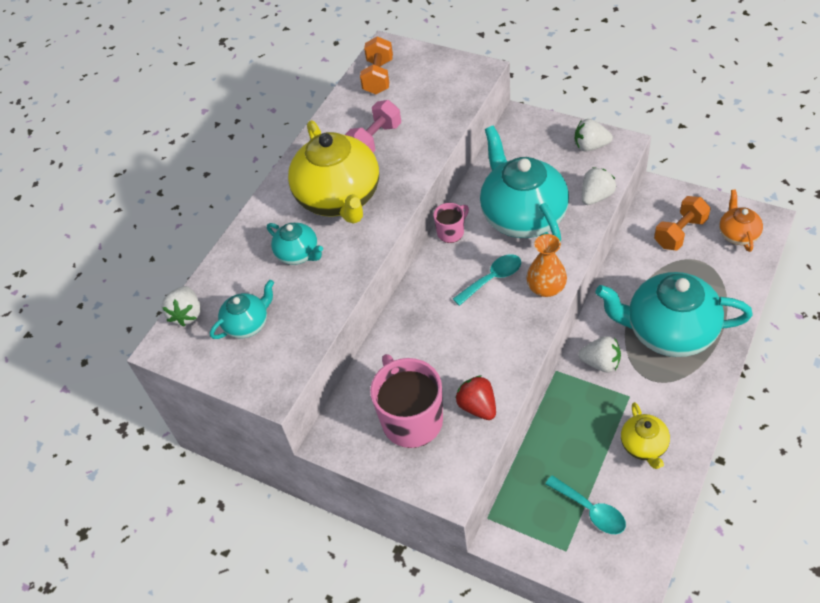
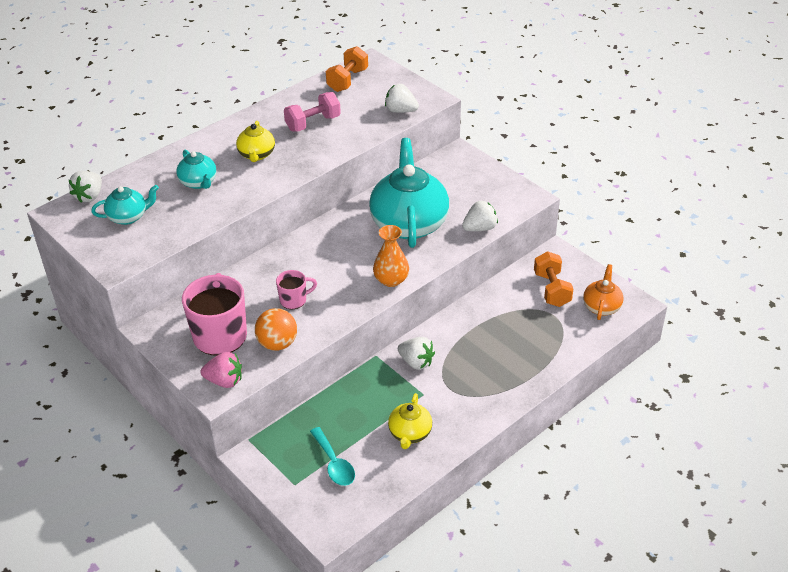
camera: 15 degrees right, 10 degrees down
(339, 198) = (256, 155): yellow teapot -> yellow teapot, size x0.49
(450, 473) = (224, 381): none -> pink strawberry
(451, 232) = (343, 217): pink mug -> pink mug (294, 300)
(477, 406) = (277, 344): red strawberry -> orange ball
(492, 279) = (353, 260): turquoise spoon -> none
(590, 146) = (502, 190): white strawberry -> white strawberry (400, 111)
(668, 332) = (489, 359): turquoise teapot -> none
(680, 233) = (552, 289): orange dumbbell -> orange dumbbell turned 75 degrees counterclockwise

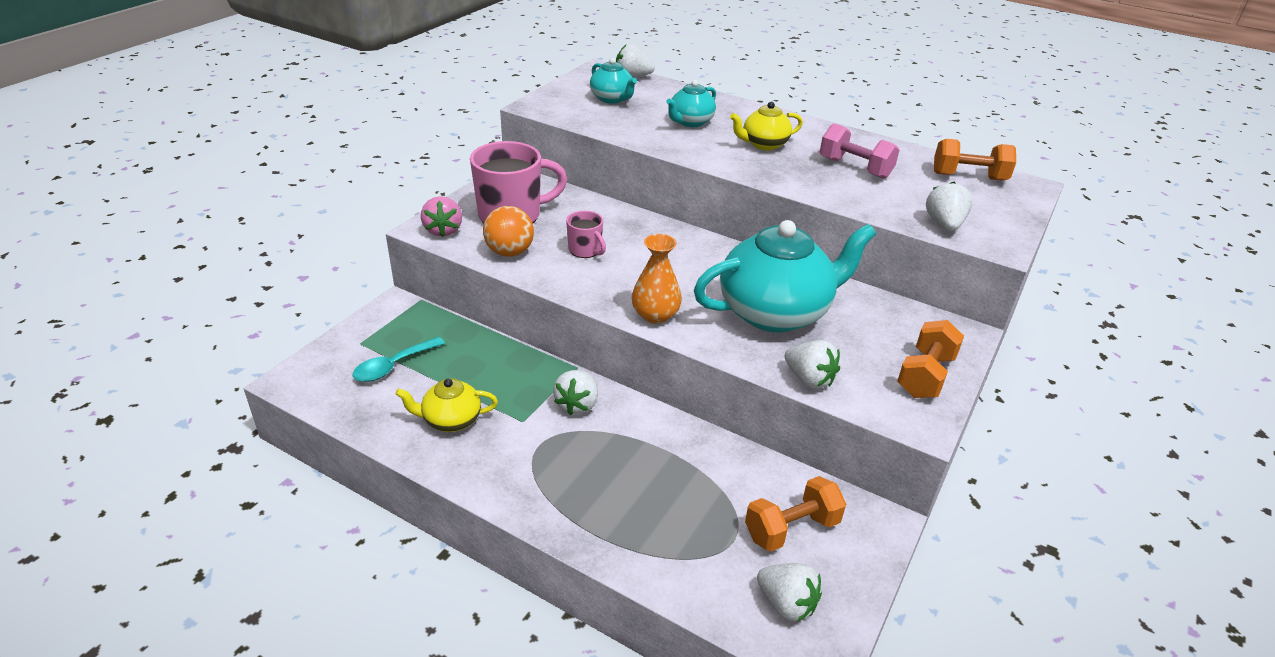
camera: 70 degrees right, 5 degrees down
(491, 182) = (925, 376): none -> orange dumbbell
(601, 306) = (786, 604): orange teapot -> white strawberry

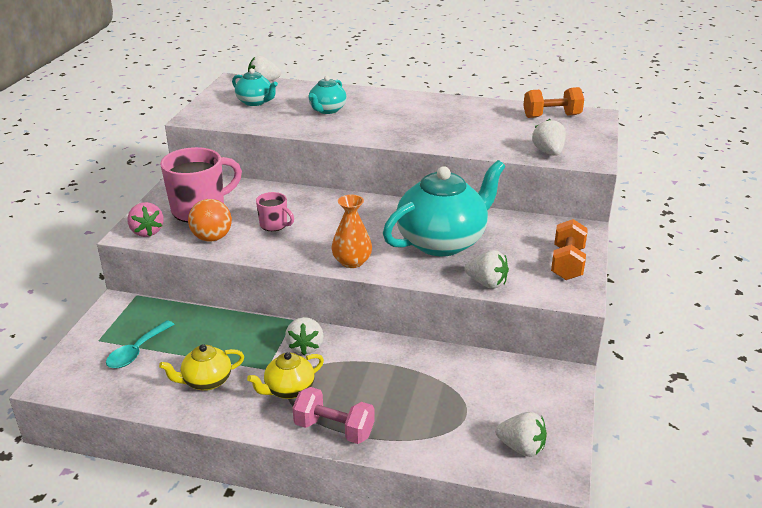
camera: 15 degrees left, 5 degrees down
(764, 144) = (392, 117): yellow teapot -> yellow teapot (288, 390)
(791, 529) = (504, 396): orange dumbbell -> none
(855, 168) = (468, 123): pink dumbbell -> pink dumbbell (334, 429)

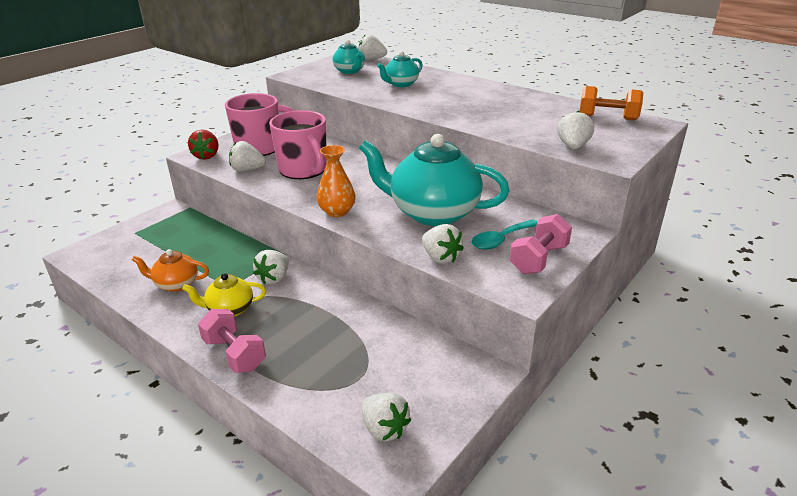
camera: 25 degrees right, 0 degrees up
(137, 351) = (151, 248): turquoise spoon -> turquoise spoon (500, 240)
(147, 232) = (206, 156): pink strawberry -> red strawberry
(206, 381) = (176, 284): yellow teapot -> orange teapot
(212, 238) = (247, 170): orange ball -> white strawberry
(274, 225) = (303, 170): pink mug -> pink mug, size x1.97
(442, 241) = (432, 213): turquoise teapot -> turquoise teapot turned 150 degrees counterclockwise
(567, 263) = (539, 259): orange dumbbell -> pink dumbbell

